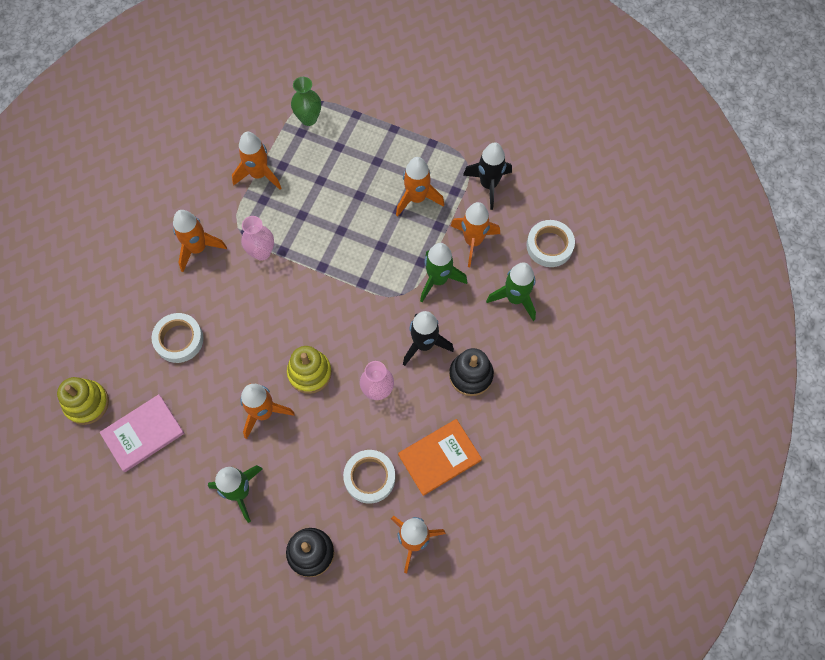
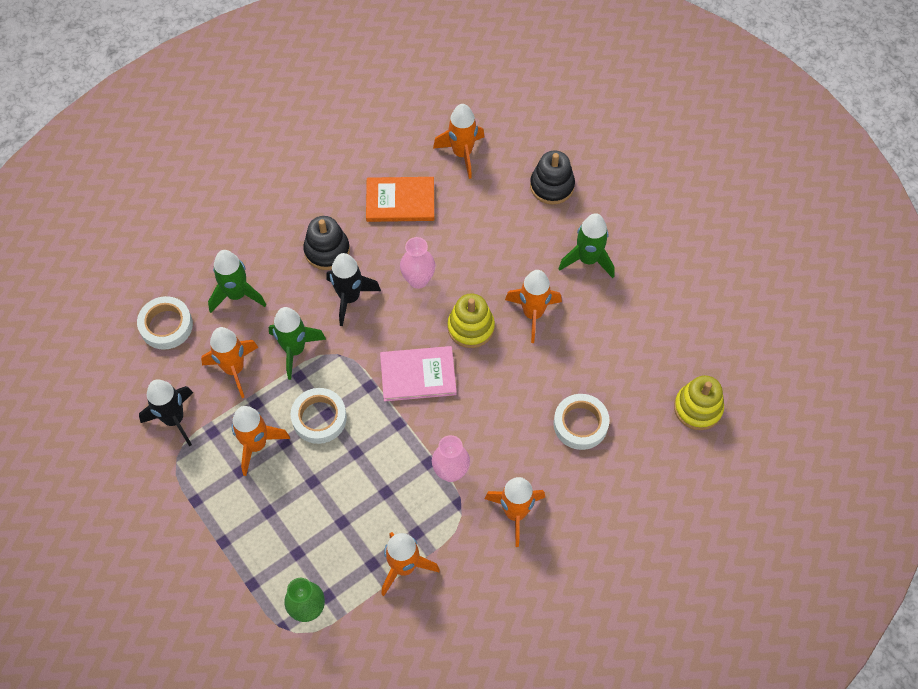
camera: 150 degrees left, 5 degrees down
(143, 434) = (654, 352): pink book -> pink book (418, 375)
(369, 477) = (469, 215): white tape -> white tape (319, 418)

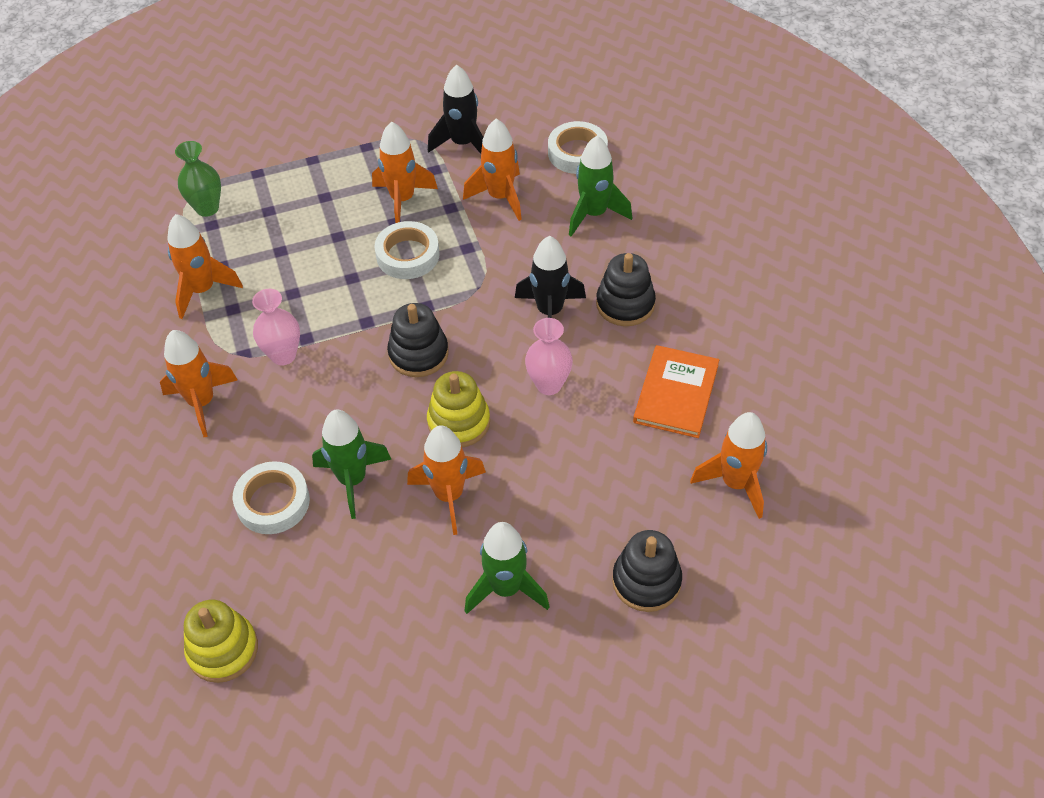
camera: 110 degrees right, 10 degrees down
(295, 350) = (501, 250): green rocket -> green rocket (352, 480)
(418, 375) = (418, 354): pink book -> black stacking toy

